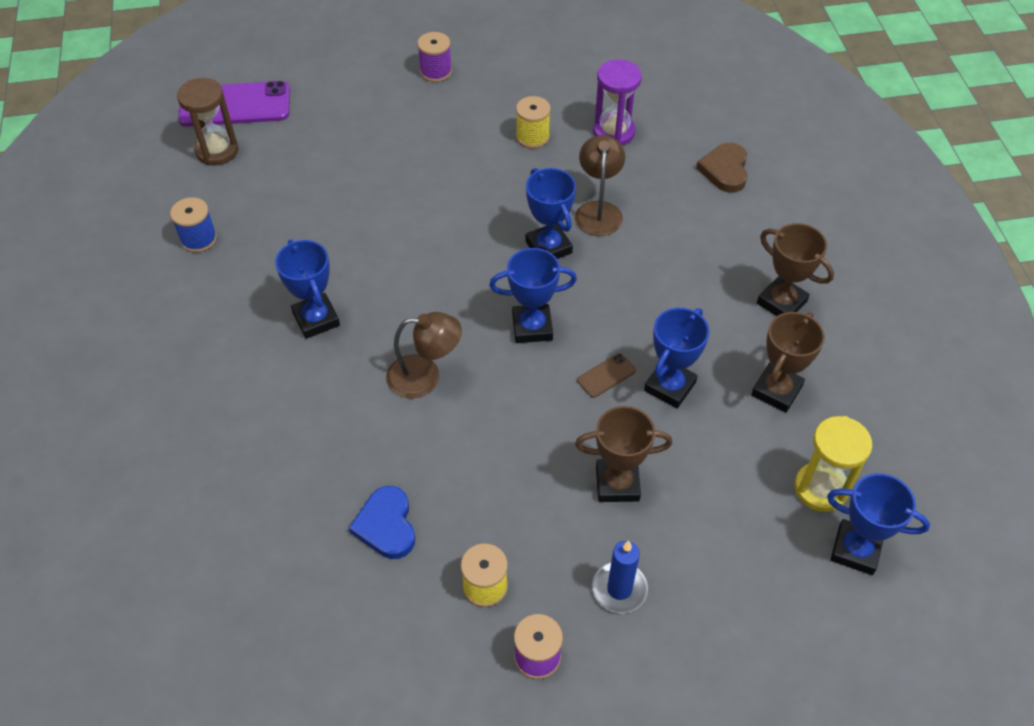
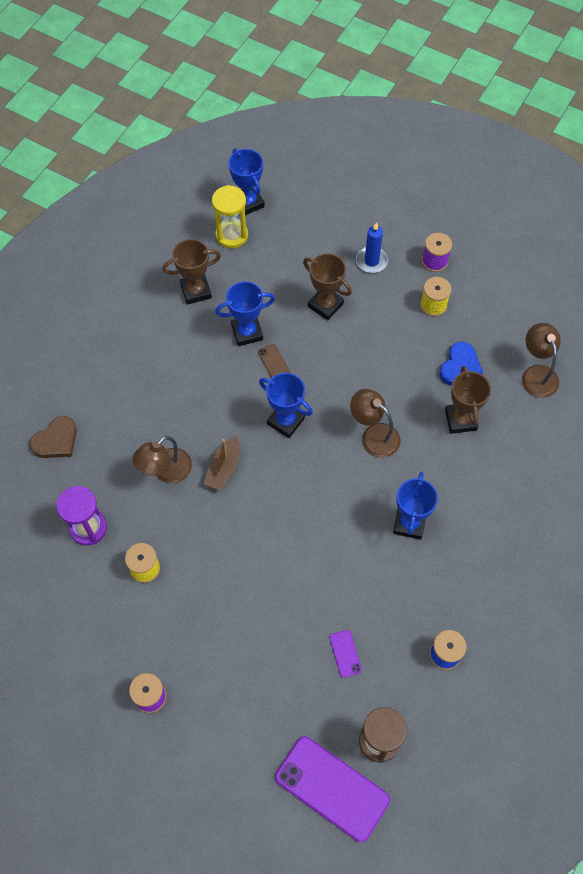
camera: 140 degrees left, 10 degrees up
(277, 588) = (537, 374): none -> brown lamp
(295, 186) = (345, 653): none -> purple phone
(548, 247) = (223, 468): blue trophy -> brown boat
(606, 375) = (273, 362): brown phone -> brown phone turned 60 degrees clockwise
(781, 302) = (134, 333): brown trophy -> brown trophy (460, 420)

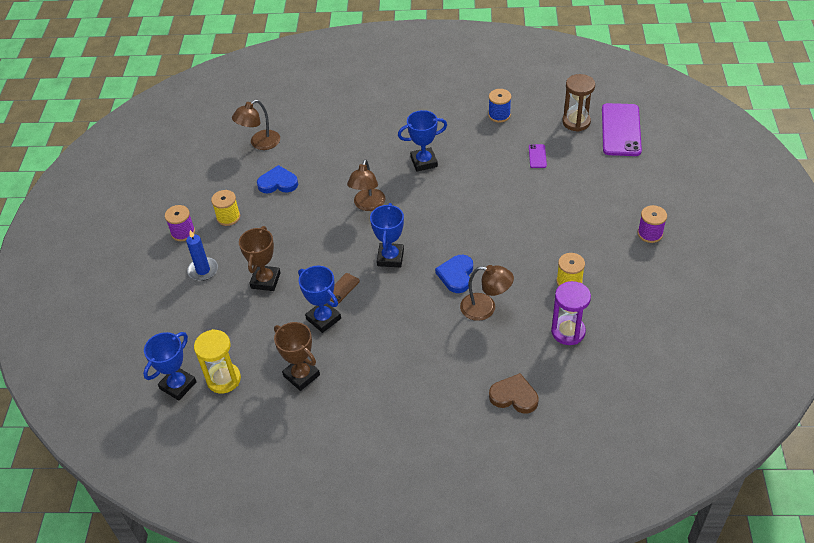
camera: 115 degrees left, 15 degrees down
(223, 468) = (456, 275): brown boat -> blue heart
(345, 653) = (537, 156): purple phone -> purple phone turned 45 degrees counterclockwise
(460, 420) = (324, 167): brown trophy -> none

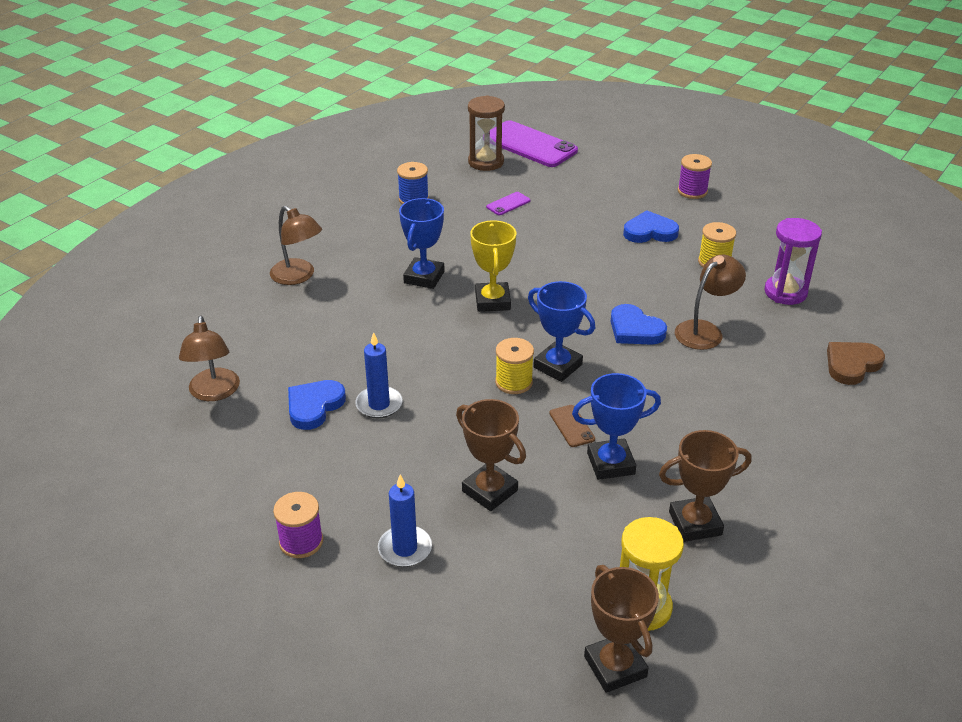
camera: 60 degrees left, 10 degrees down
(178, 385) = (615, 666): blue trophy -> brown trophy
(228, 217) = (325, 480): yellow spool -> yellow spool (514, 382)
(298, 205) = (379, 404): none -> blue candle
(368, 205) = (447, 347): brown lamp -> brown lamp (298, 276)
(427, 201) = (492, 301): none -> yellow trophy
(537, 156) = (508, 204): purple phone -> purple phone turned 75 degrees counterclockwise
(574, 235) = (650, 232): none -> blue heart

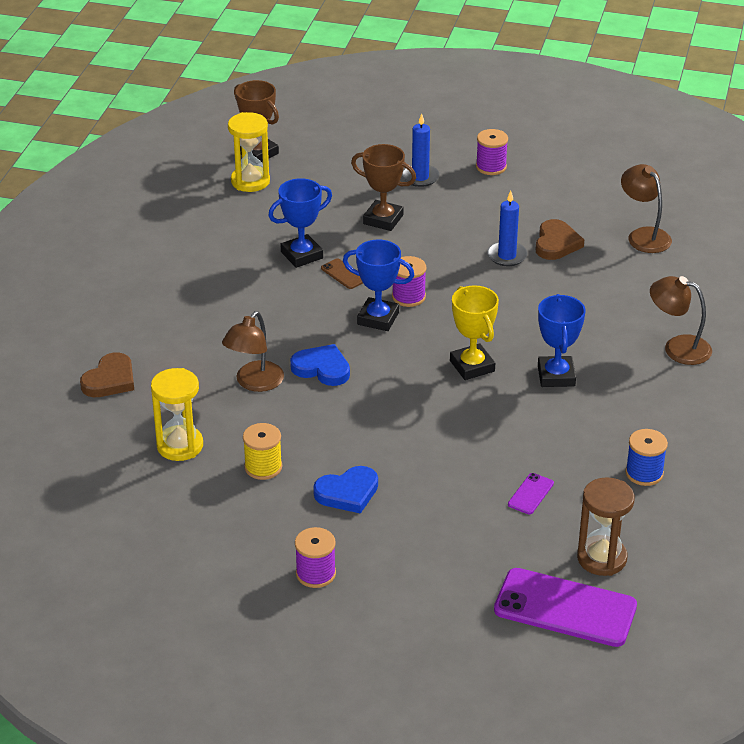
camera: 160 degrees right, 0 degrees up
(314, 406) = (556, 243): blue heart -> brown heart
(514, 382) = (408, 297): yellow spool -> purple spool
(695, 523) = (227, 231): brown trophy -> none
(785, 292) = (180, 446): purple hourglass -> yellow hourglass

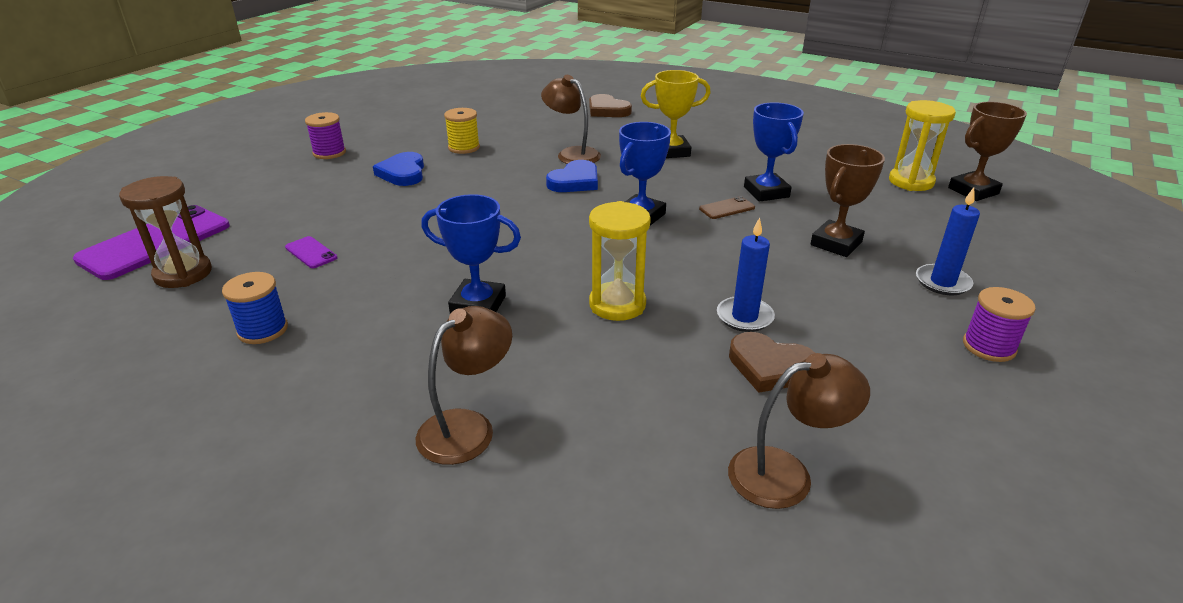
camera: 105 degrees right, 5 degrees down
(180, 446) = (513, 124): yellow hourglass -> yellow hourglass (617, 304)
(408, 297) = (674, 237): purple spool -> none
(472, 366) = (531, 254): yellow trophy -> yellow trophy (671, 151)

